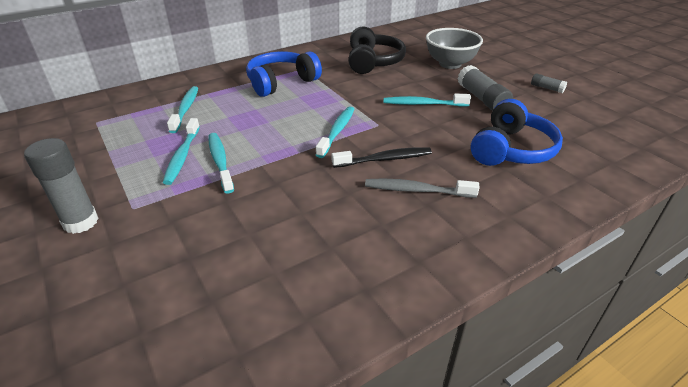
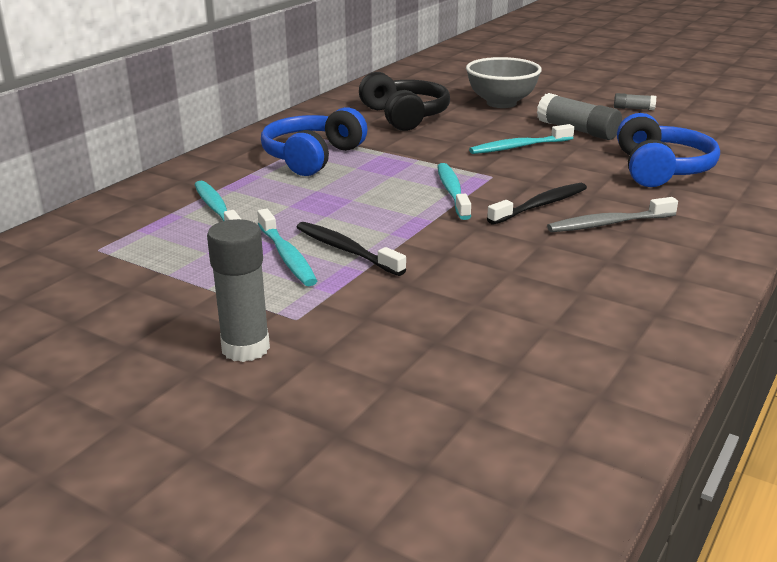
camera: 25 degrees left, 10 degrees down
(220, 161) = (346, 250): turquoise toothbrush -> black toothbrush

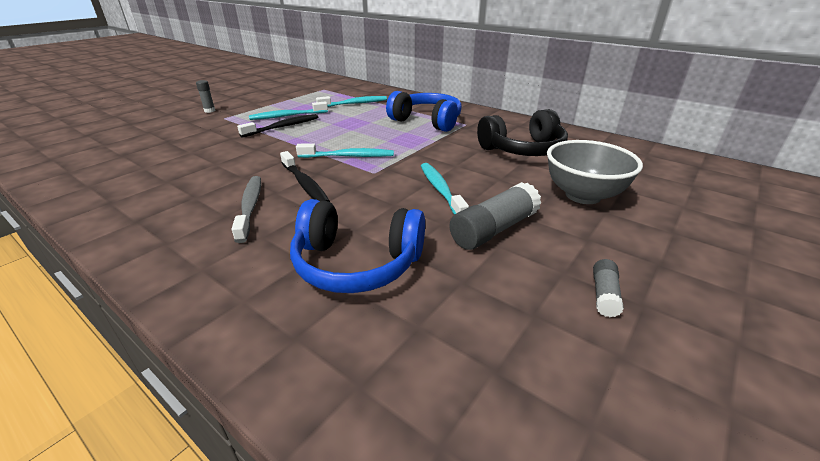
camera: 95 degrees right, 5 degrees up
(245, 348) = (209, 111): grey glue stick -> grey glue stick, size x0.52

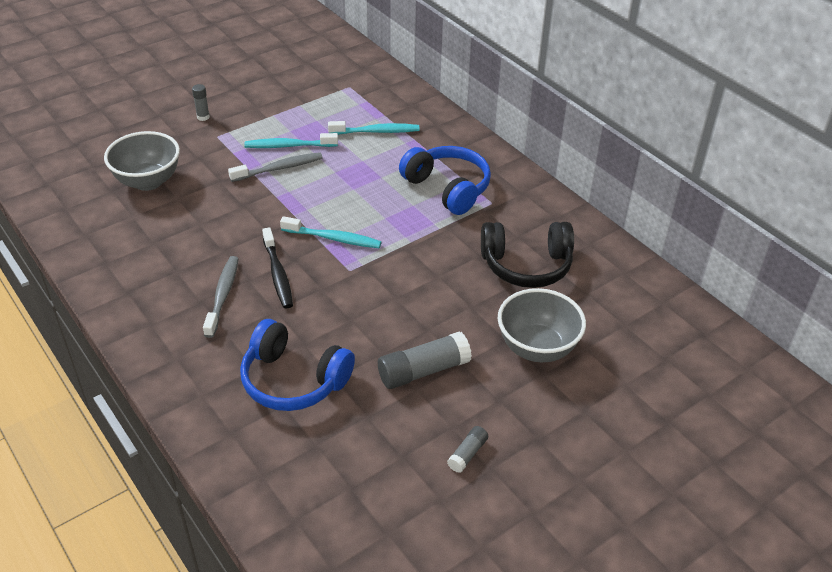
camera: 15 degrees right, 10 degrees up
(160, 146) = (148, 181): none -> grey bowl
(283, 127) = (279, 168): black toothbrush -> grey toothbrush
(440, 190) = (403, 310): turquoise toothbrush -> none

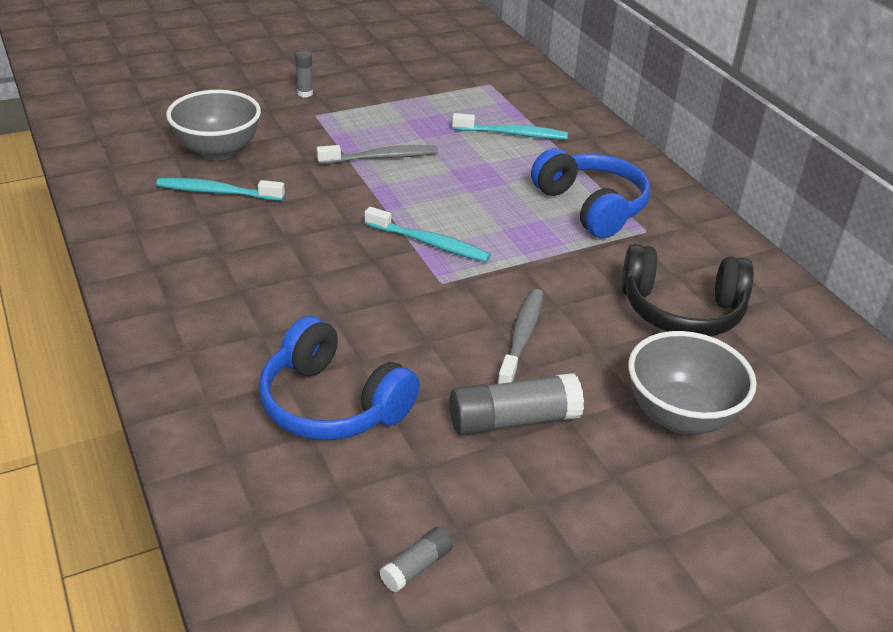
camera: 10 degrees right, 5 degrees down
(223, 295) = (270, 288): grey toothbrush -> grey toothbrush (522, 337)
(278, 274) = (347, 274): black toothbrush -> none
(288, 146) = (399, 135): turquoise toothbrush -> turquoise toothbrush (217, 192)
(467, 454) = (554, 542): grey glue stick -> grey glue stick (416, 567)

